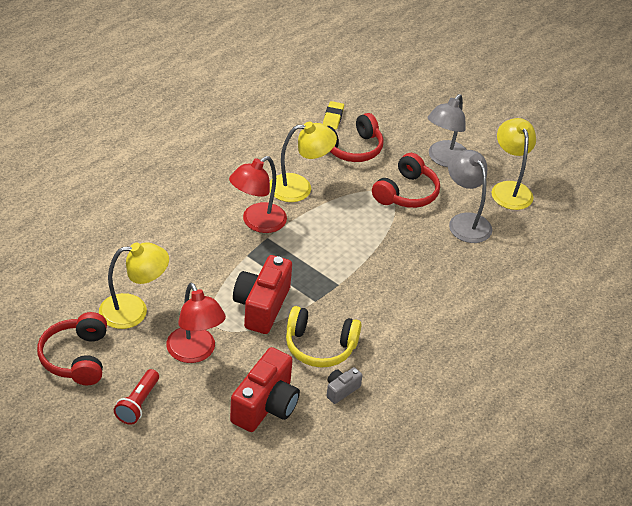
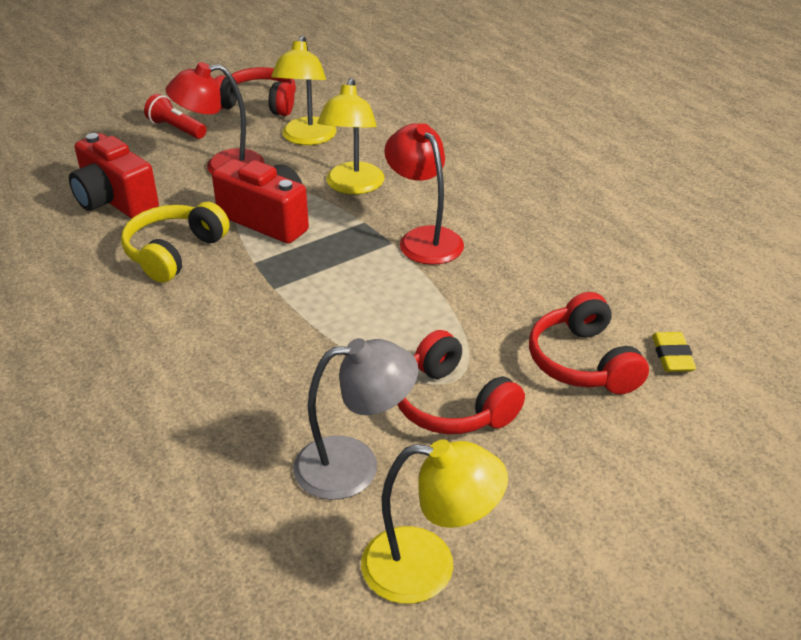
camera: 110 degrees right, 5 degrees down
(299, 188) = (490, 287): yellow lamp -> yellow lamp (353, 186)
(333, 118) = (672, 356): yellow eraser -> yellow eraser turned 60 degrees clockwise
(341, 390) = (94, 256): grey camera -> none
(444, 159) = (539, 483): grey lamp -> none

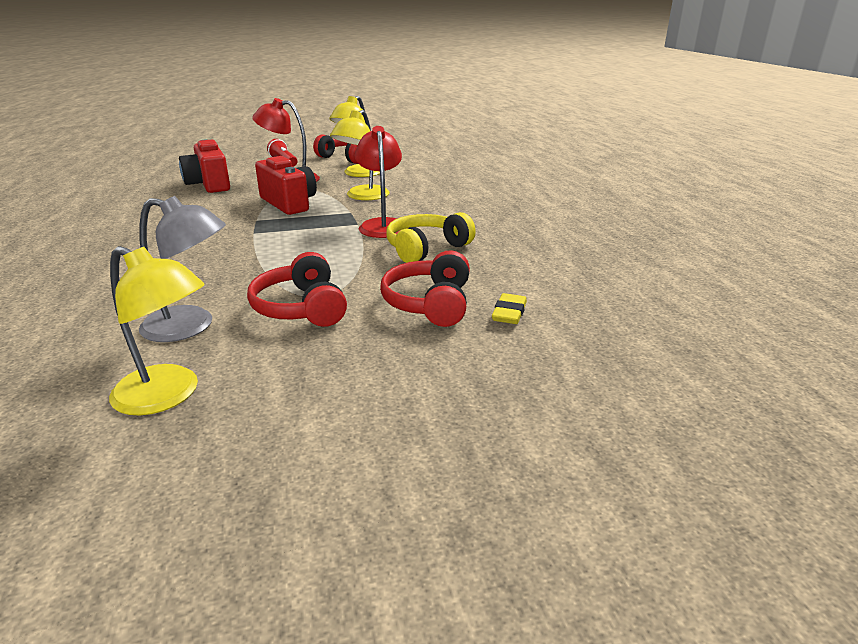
camera: 20 degrees right, 10 degrees down
(174, 252) = (213, 209): yellow headphones -> yellow headphones (426, 248)

